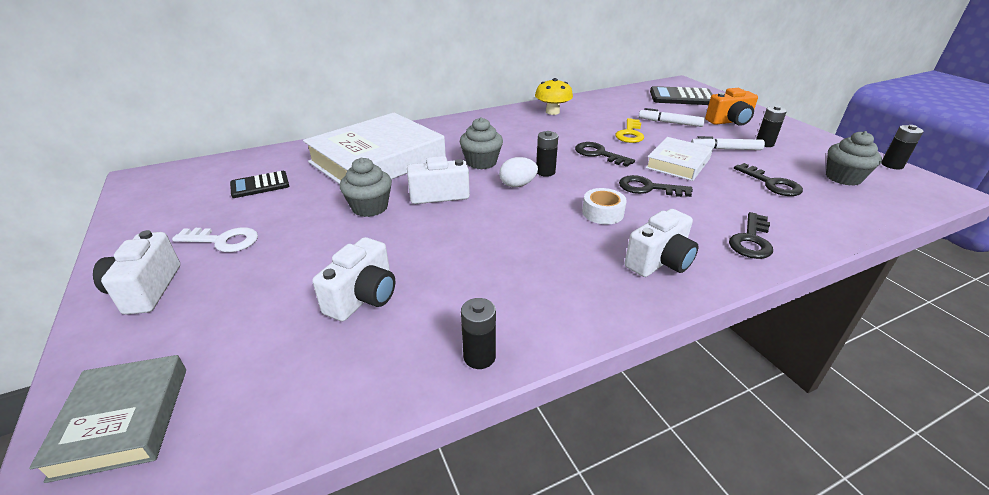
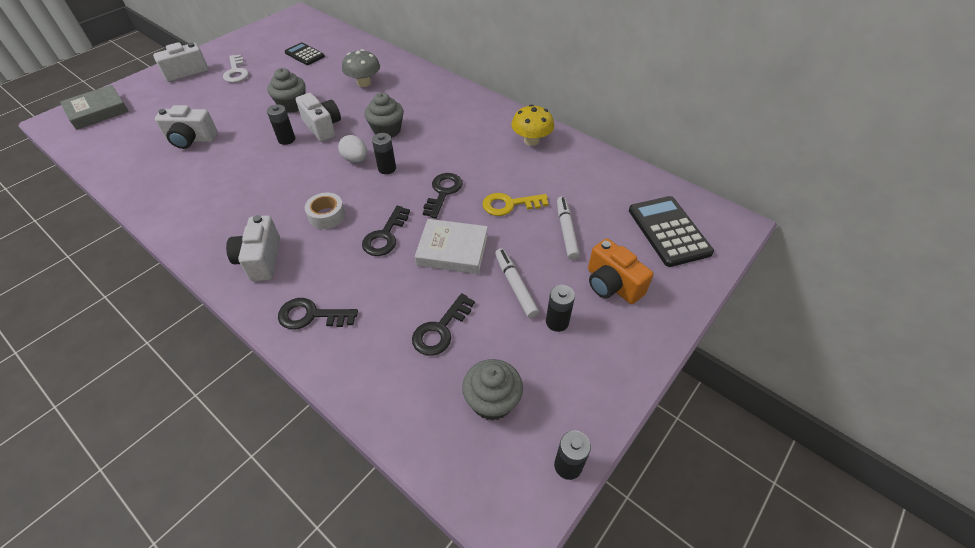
camera: 65 degrees right, 15 degrees up
(377, 160) = (364, 83): white book -> grey mushroom
(479, 357) = (144, 198): black battery -> black battery (286, 139)
(648, 188) = (385, 236): black key -> black key turned 150 degrees counterclockwise
(659, 262) = (260, 260): white camera -> white camera turned 60 degrees clockwise

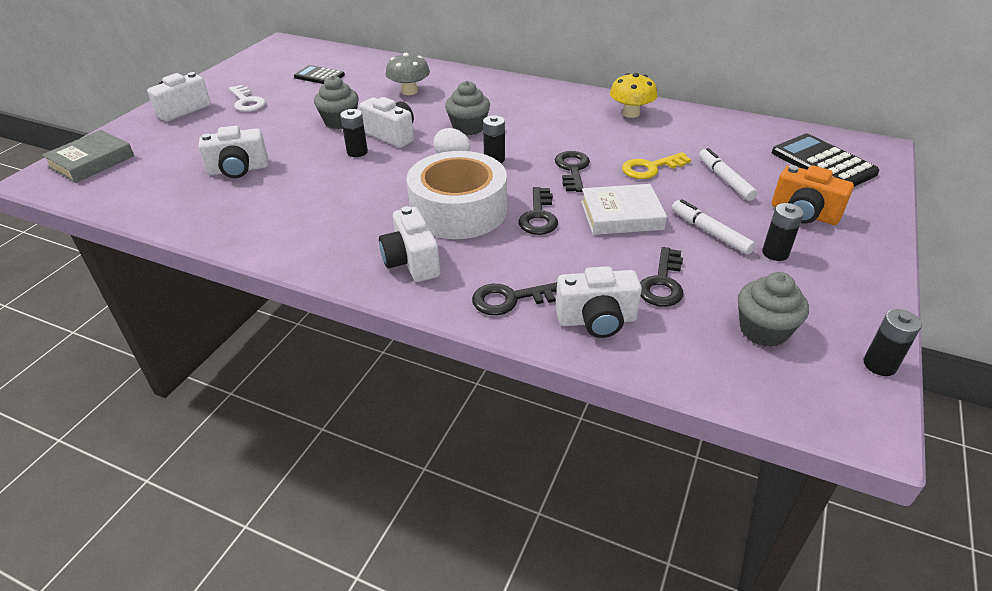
camera: 15 degrees left, 10 degrees down
(327, 216) = (458, 210): white tape -> white tape, size x2.24
(364, 354) = (596, 320): none -> white camera

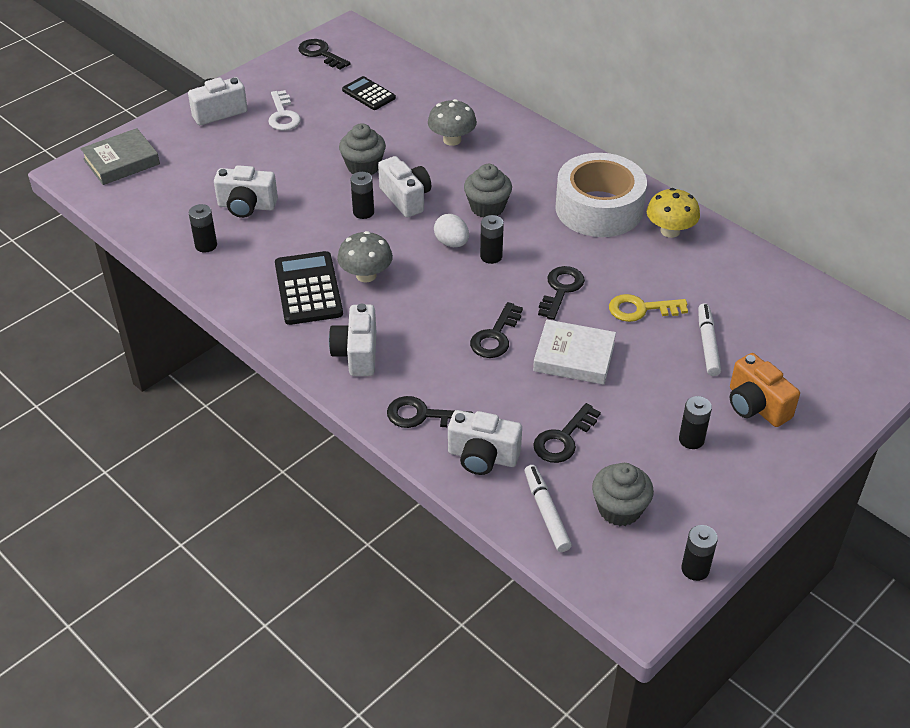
camera: 20 degrees right, 5 degrees up
(207, 208) = (206, 245): none -> black battery
(263, 59) = (320, 54): none -> black key
(385, 197) = (366, 275): none -> grey mushroom
(458, 210) = (425, 309): white tape -> white tape (599, 208)
(710, 232) = (646, 400): white marker -> white marker (546, 512)
(823, 163) = (829, 352): black calculator -> black calculator (308, 289)

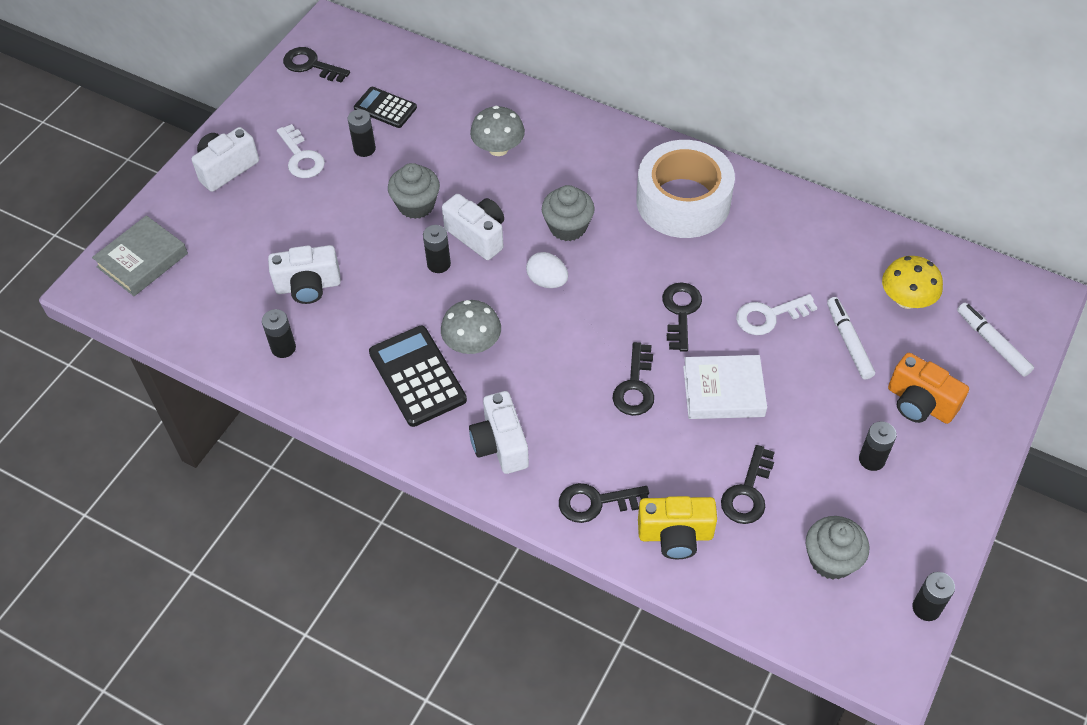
camera: 15 degrees left, 10 degrees up
(482, 457) = (675, 535): white camera -> yellow camera
(491, 256) = (594, 288): black battery -> black battery (364, 149)
(546, 512) = (762, 583): white marker -> white marker (992, 343)
(641, 309) = (769, 316): yellow key -> white key
(670, 231) = (764, 212): yellow mushroom -> yellow mushroom (906, 299)

